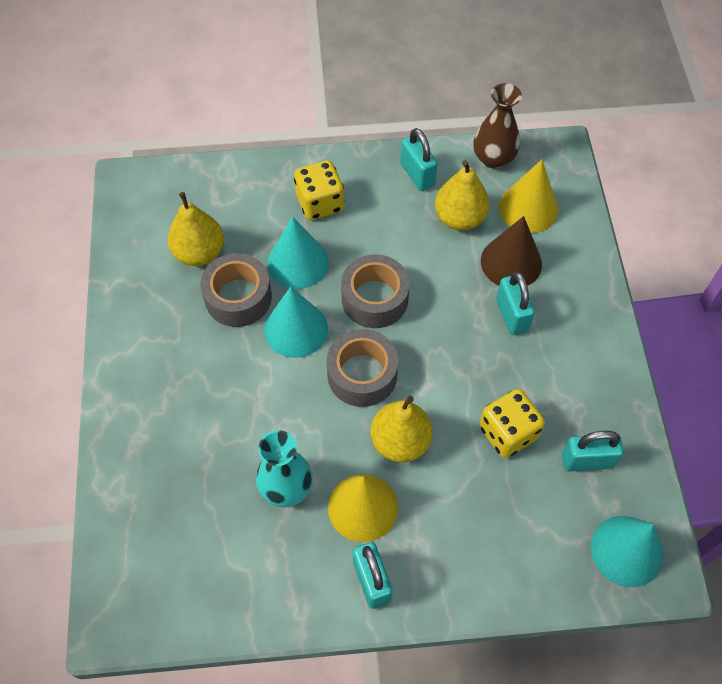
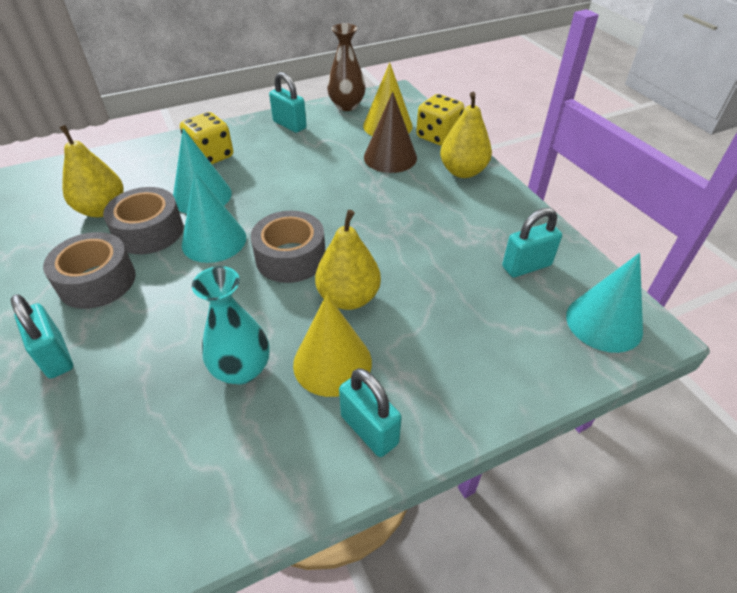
camera: 20 degrees left, 15 degrees down
(374, 299) = (282, 203): grey tape -> grey tape (97, 281)
(459, 218) = (335, 141): yellow pear -> yellow pear (462, 171)
(507, 433) = (446, 265): yellow dice -> yellow dice (438, 136)
(511, 315) = (407, 188): turquoise padlock -> turquoise padlock (55, 356)

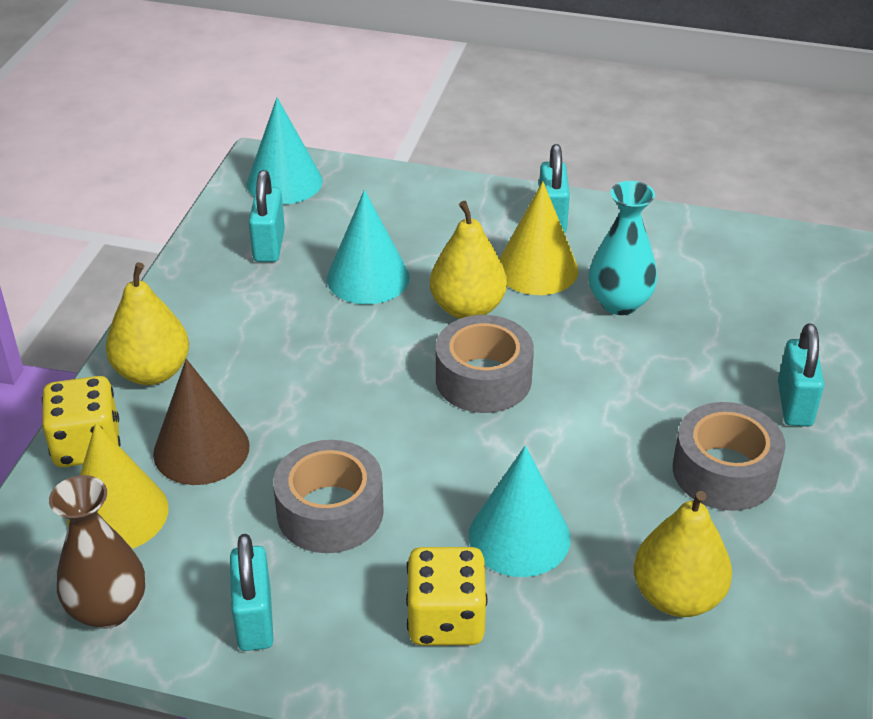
camera: 140 degrees left, 5 degrees down
(149, 231) = (628, 513): grey tape -> grey tape (330, 511)
(214, 240) = (553, 451): turquoise cone -> turquoise cone (368, 277)
(526, 266) = (269, 245): turquoise padlock -> turquoise padlock turned 75 degrees clockwise

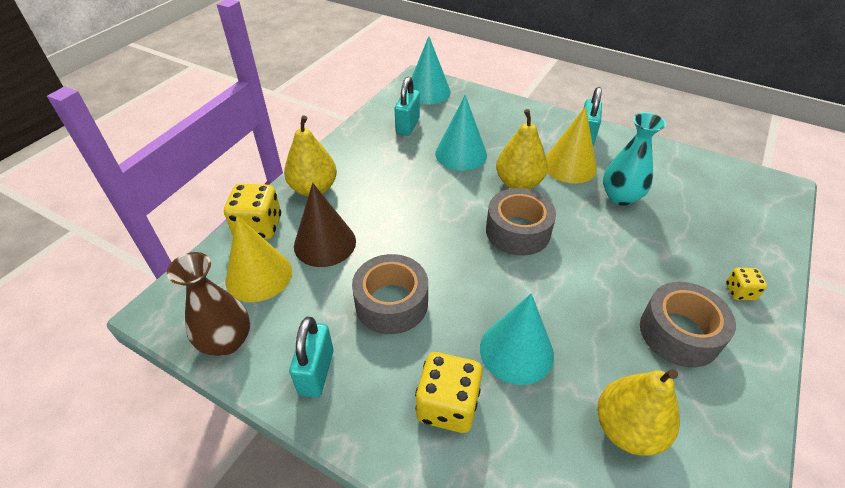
camera: 15 degrees right, 5 degrees up
(794, 404) = (739, 292): turquoise padlock -> yellow dice

